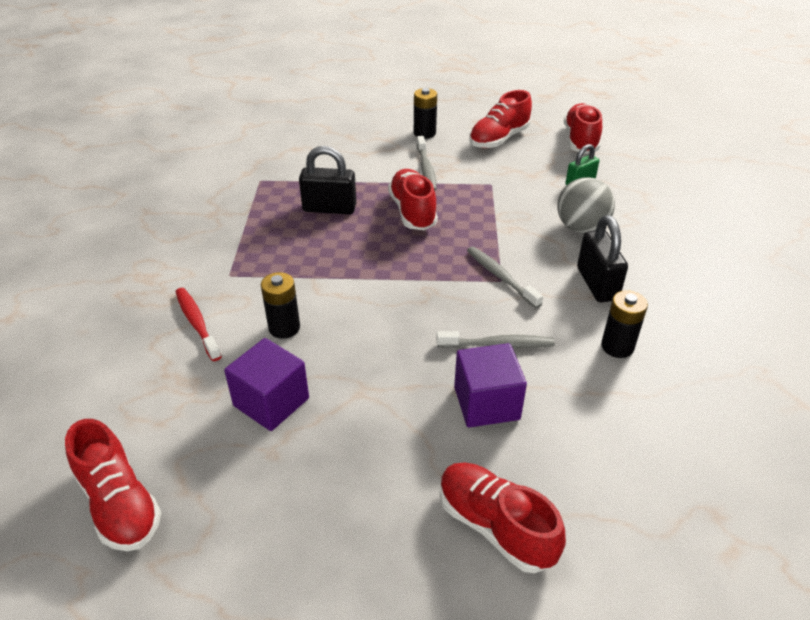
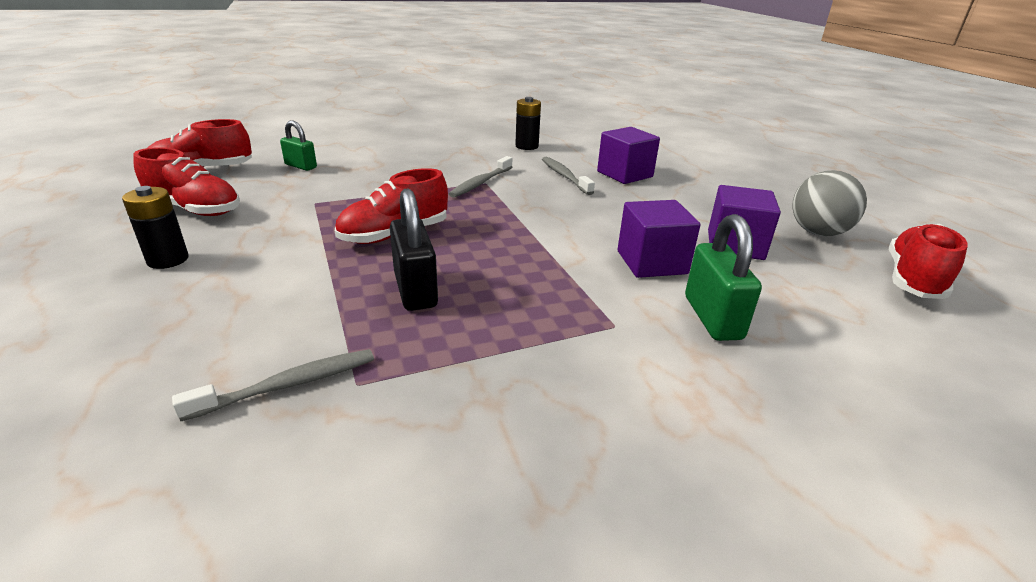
camera: 115 degrees left, 10 degrees down
(197, 323) = (712, 317): red toothbrush -> green padlock
(284, 328) = (651, 262): black battery -> purple cube
(426, 169) = (284, 242): grey toothbrush -> grey toothbrush (287, 385)
(495, 526) = (707, 164): red shoe -> none
(581, 228) = (384, 162): grey ball -> grey ball (817, 232)
(597, 284) = (461, 154): black padlock -> none

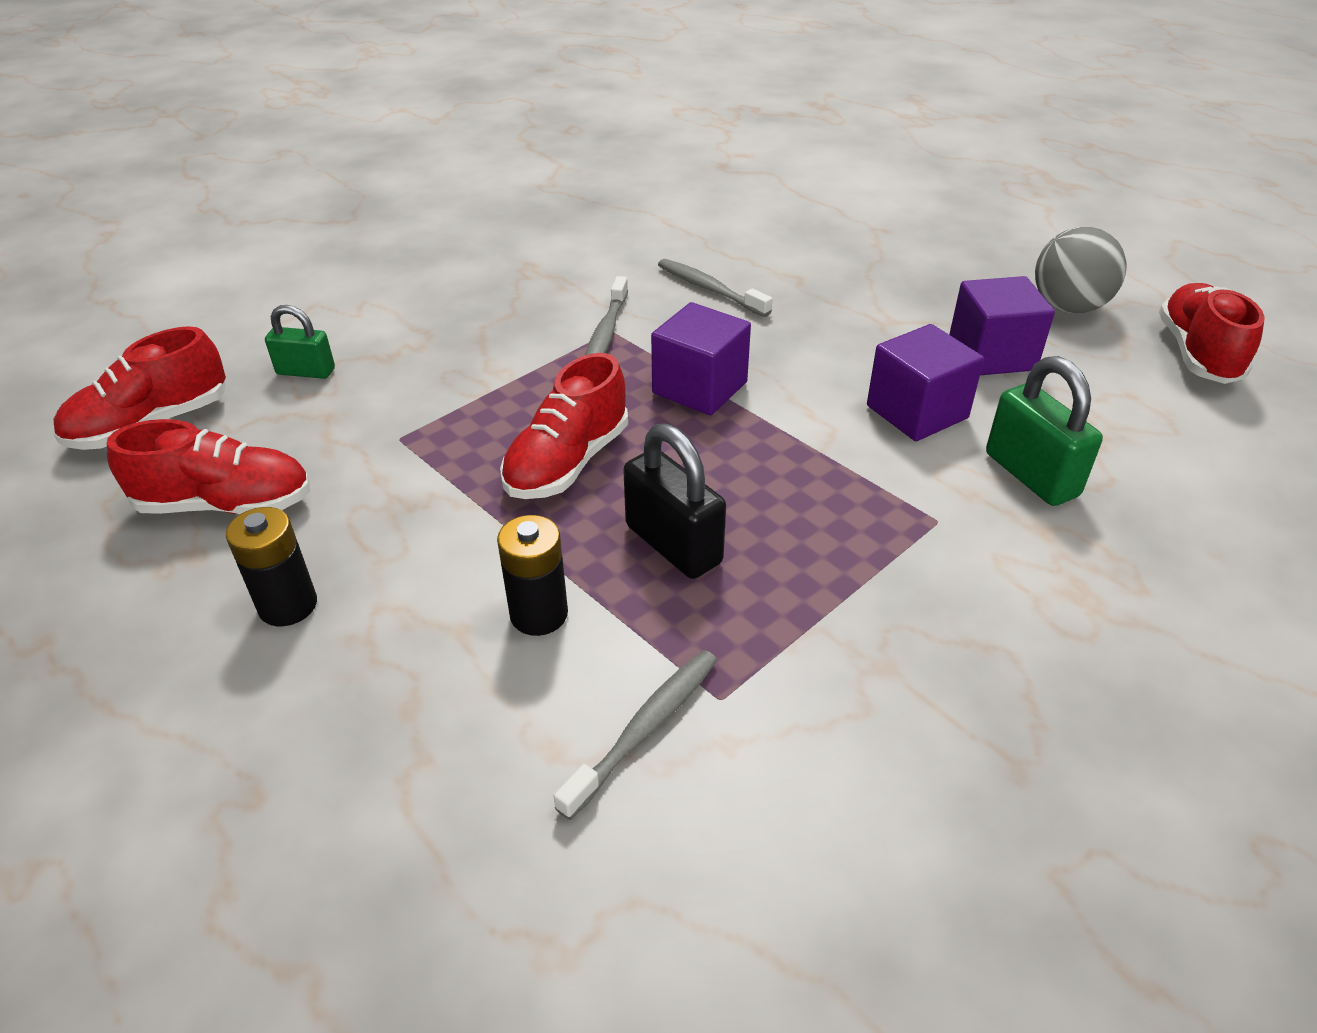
camera: 20 degrees left, 10 degrees up
(527, 146) = (613, 241): black battery -> black battery (539, 614)
(624, 174) = (785, 264): purple cube -> purple cube (699, 388)

